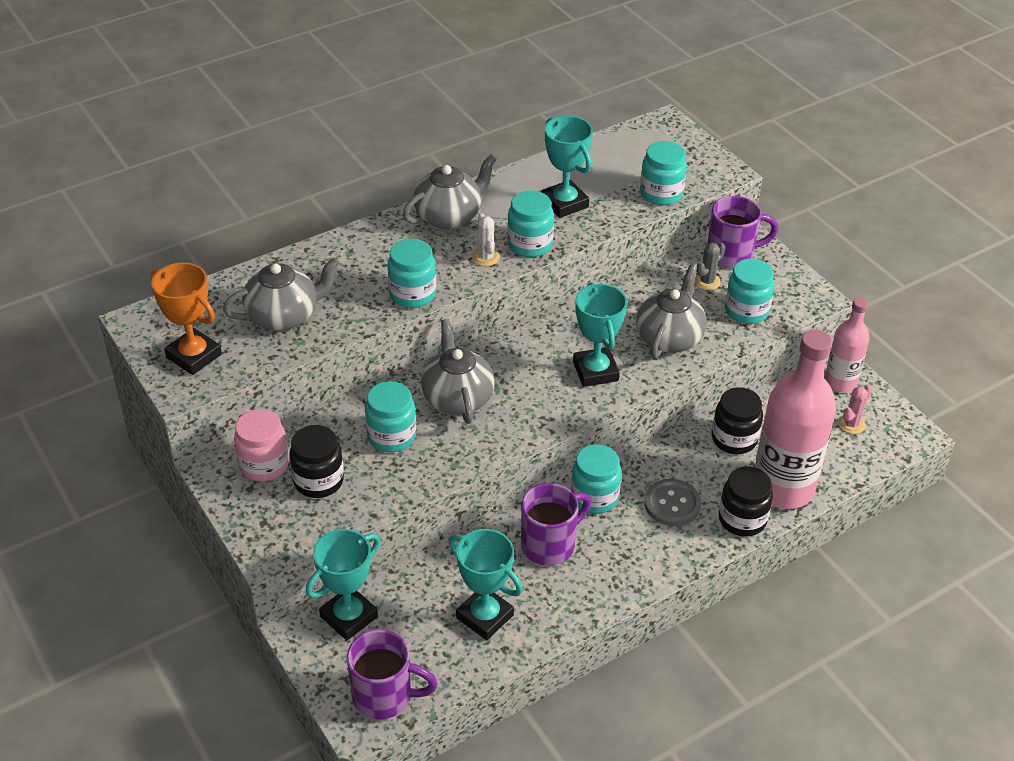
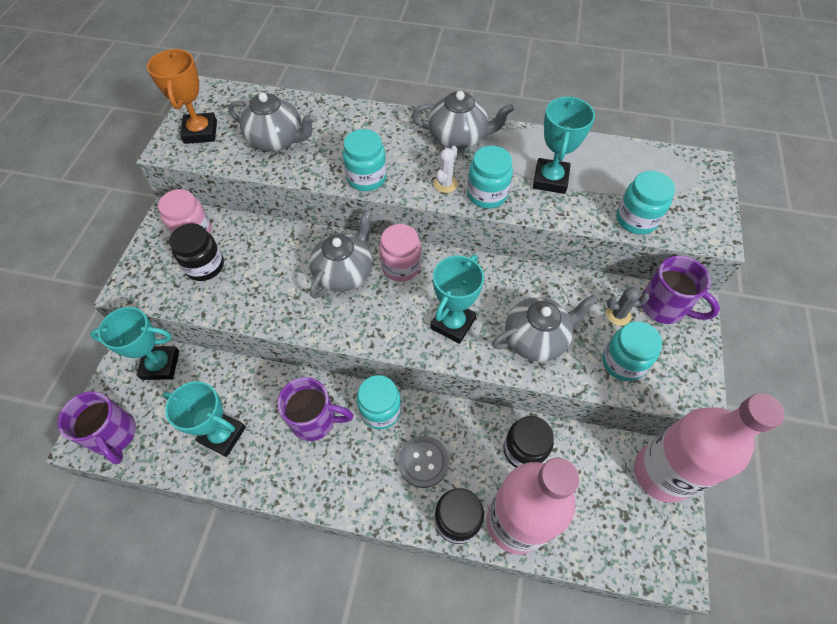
camera: 45 degrees right, 15 degrees up
(391, 436) = (276, 269): turquoise jar -> none
(485, 616) = (222, 435): turquoise trophy -> turquoise trophy turned 60 degrees counterclockwise
(499, 360) = (401, 266): none -> pink jar
(840, 382) = (661, 473): pink bottle -> pink bottle, size x1.77
(851, 424) = (631, 517): pink cactus -> none

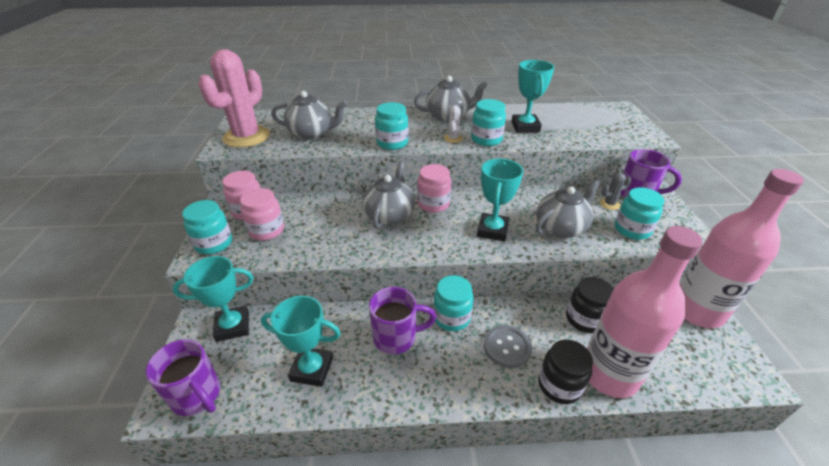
camera: 15 degrees left, 20 degrees down
(200, 132) = (246, 137): orange trophy -> pink cactus
(205, 266) = (266, 230): black jar -> pink jar
(636, 219) = (596, 137): turquoise jar -> turquoise jar (214, 243)

